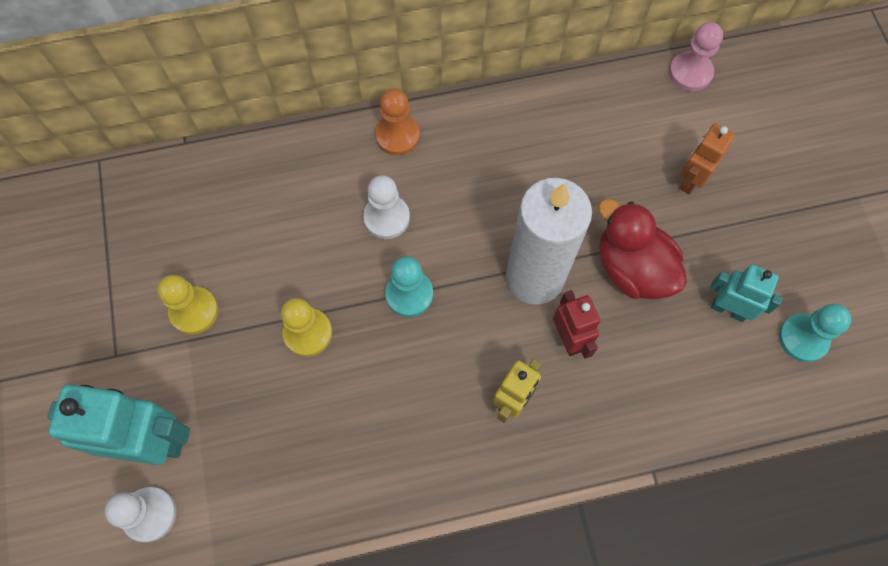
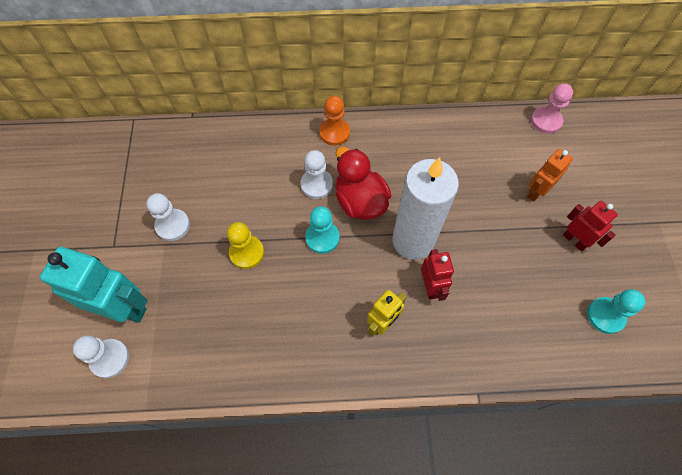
camera: 10 degrees right, 5 degrees down
(194, 311) = (173, 225): yellow pawn -> white pawn
(632, 268) = (484, 246): red duck -> red duck (360, 201)
(728, 309) = (551, 285): turquoise robot -> none
(750, 241) = (574, 240): none -> red robot

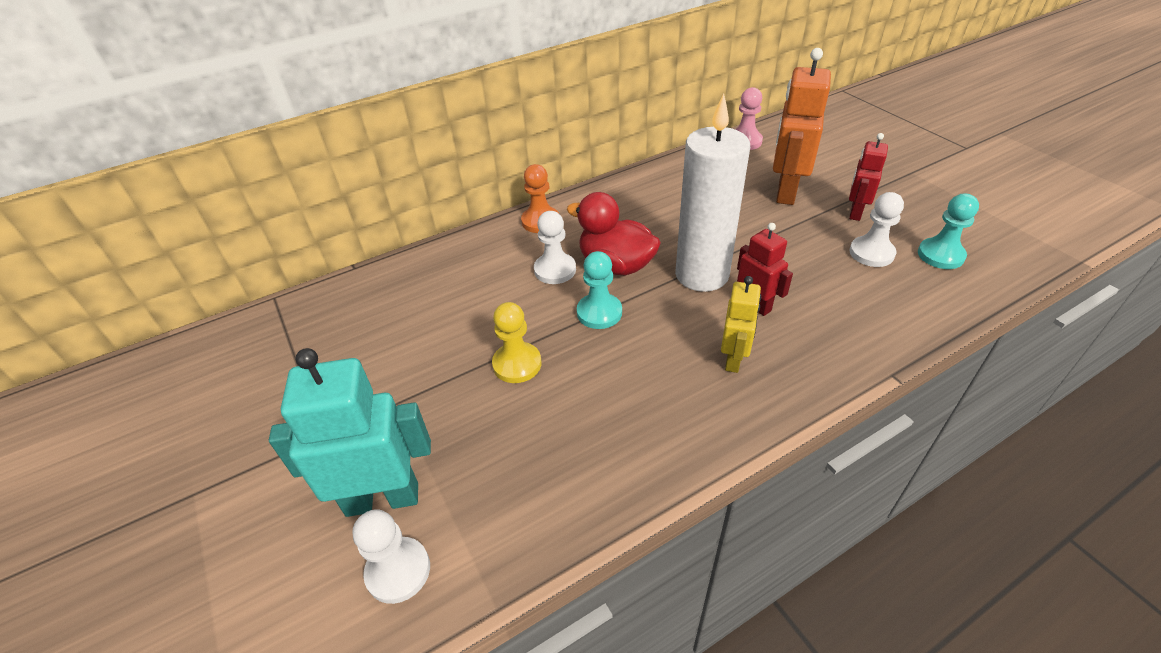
camera: 25 degrees left, 20 degrees down
(173, 225) = (397, 378): white pawn -> white pawn (871, 253)
(536, 192) = (785, 191): orange robot -> orange robot, size x1.72
(574, 240) = (855, 212): red robot -> red robot turned 90 degrees counterclockwise

